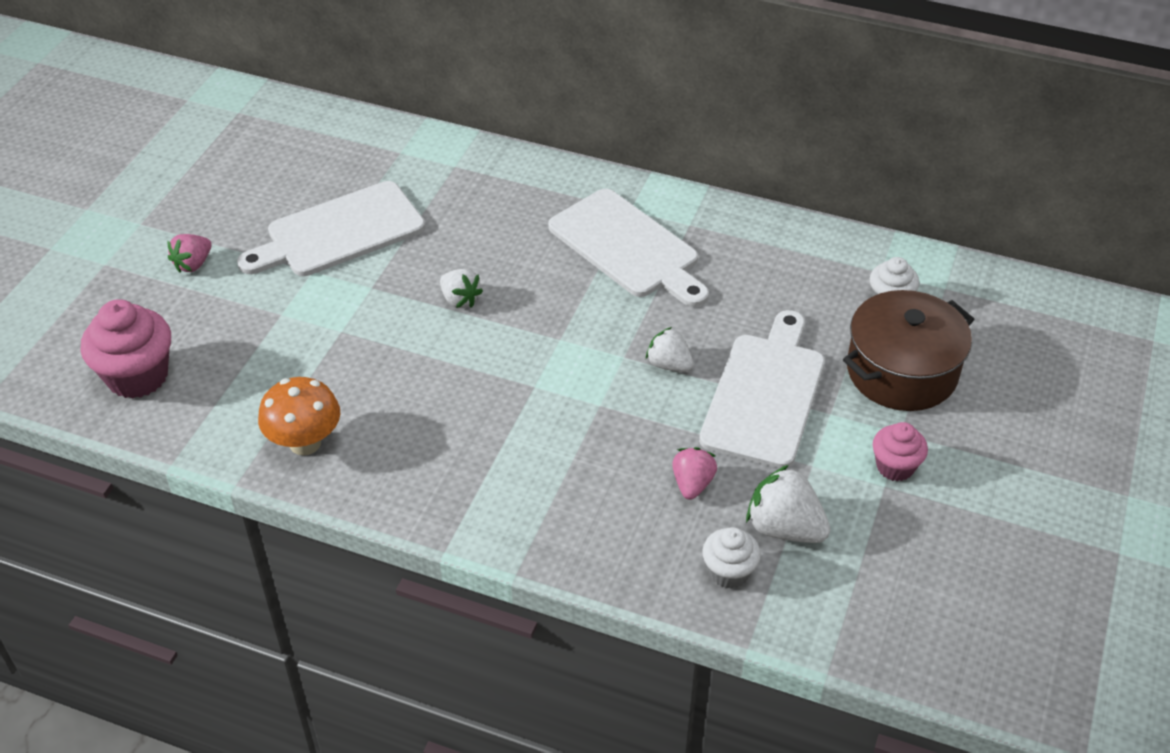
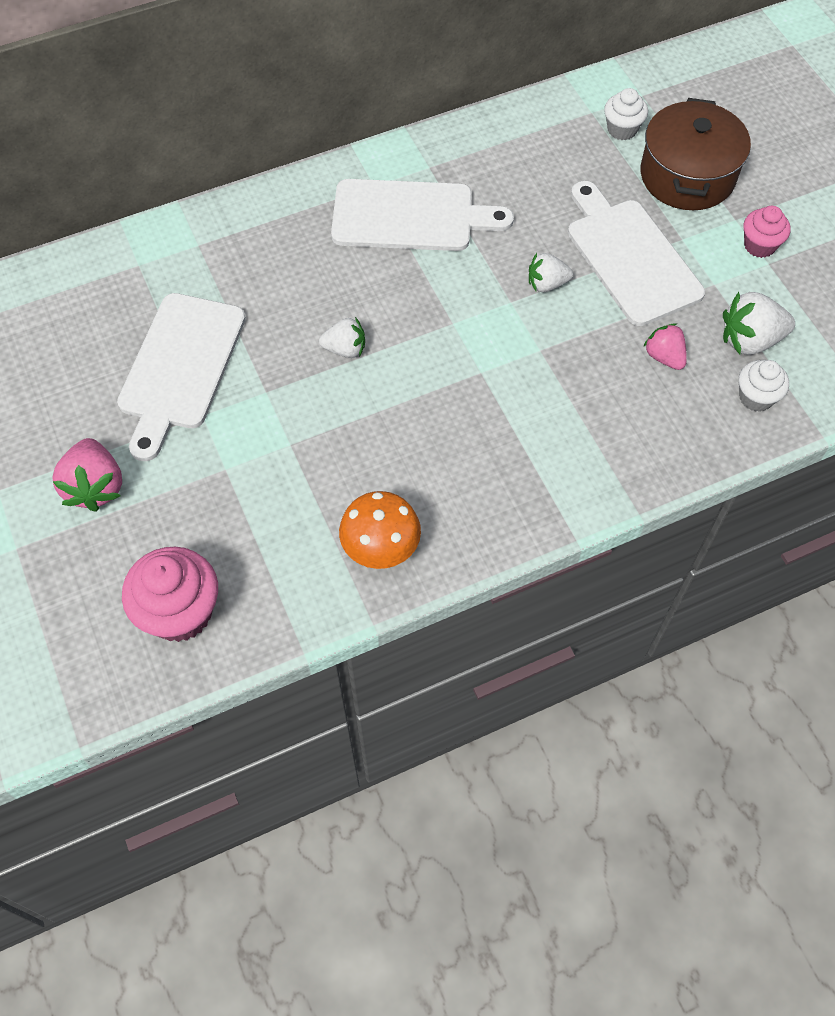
camera: 45 degrees left, 15 degrees up
(193, 264) = (95, 487): pink strawberry -> pink strawberry, size x1.55

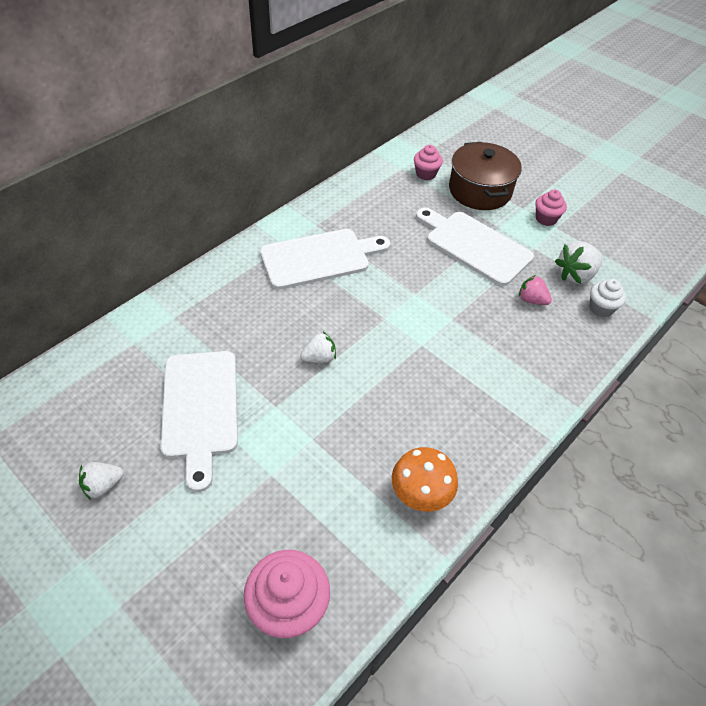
camera: 25 degrees left, 10 degrees down
(95, 487) = (170, 526): pink strawberry -> none
(546, 284) = (432, 276): white strawberry -> white strawberry (103, 485)
(622, 129) = (426, 174): white cupcake -> pink cupcake

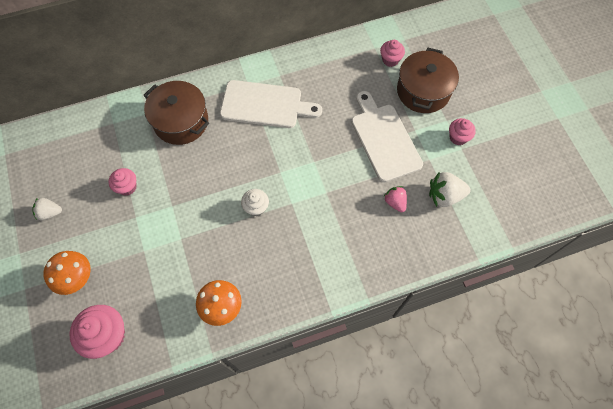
camera: 30 degrees right, 15 degrees up
(196, 552) = (77, 278): none -> orange mushroom
(200, 409) = (127, 187): white cutting board -> pink cupcake
(226, 310) = (181, 121): none -> brown pot
(319, 358) = (218, 183): white strawberry -> none
(601, 308) = (443, 231): white cupcake -> white cupcake (256, 207)

